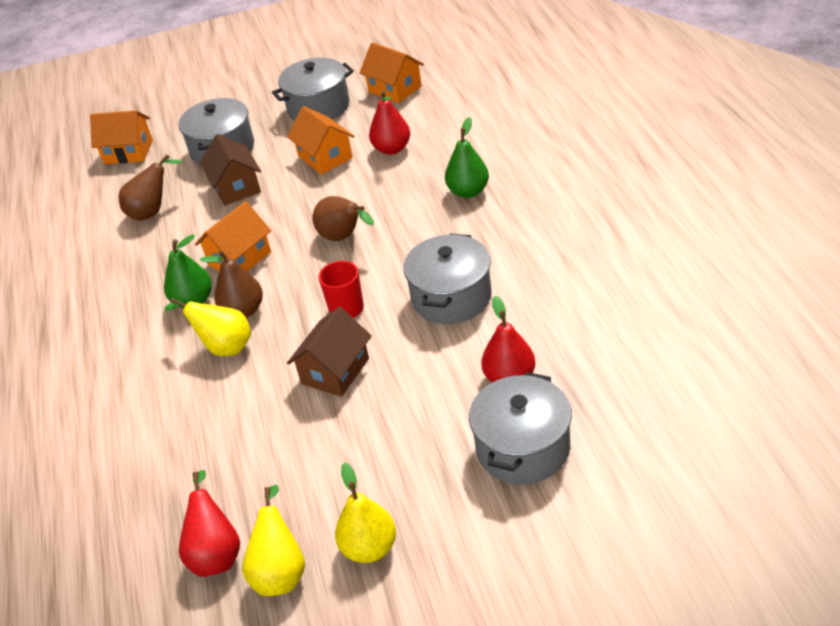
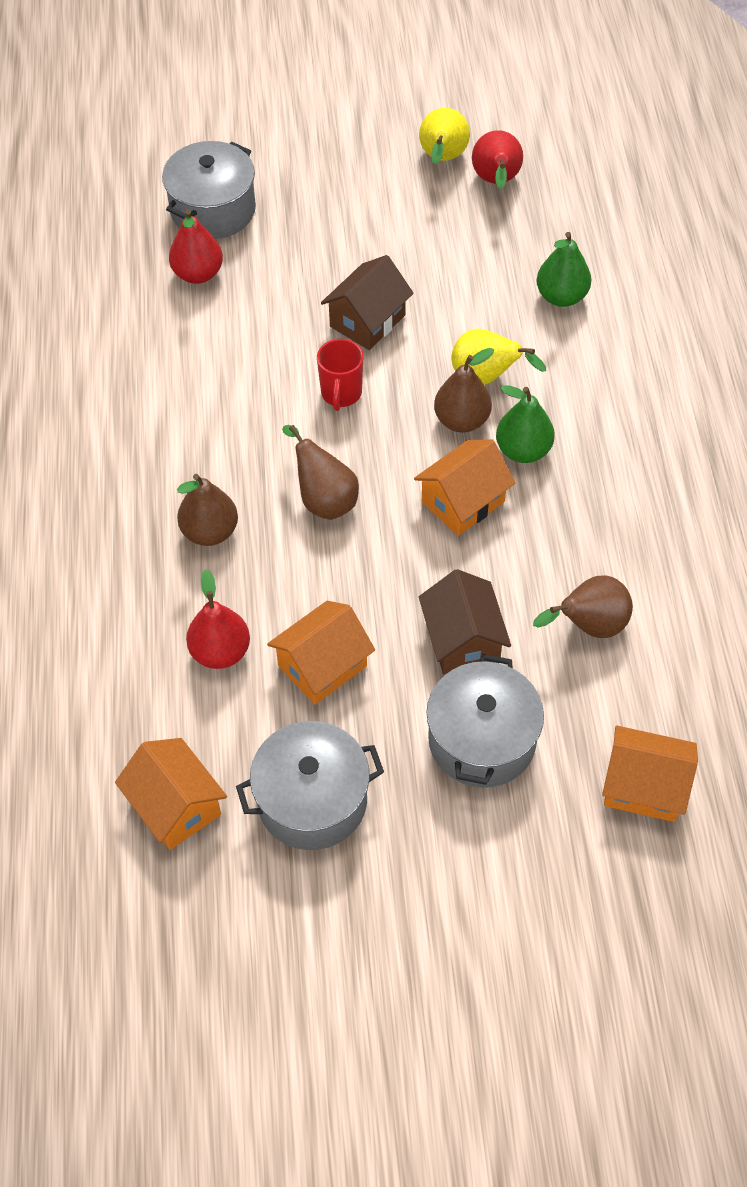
camera: 175 degrees left, 15 degrees up
(325, 157) = (322, 666): orange house -> orange house turned 75 degrees clockwise
(369, 548) = (366, 161): yellow pear -> none
(422, 202) = (210, 532): none -> brown pear
(451, 297) = (222, 378): grey pot -> none
(468, 191) = (145, 532): green pear -> green pear (561, 296)

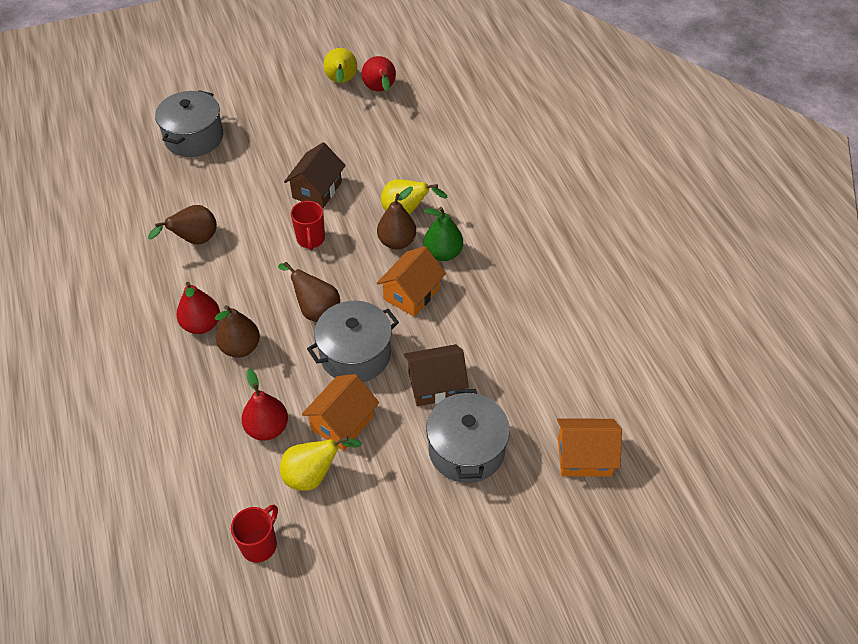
camera: 15 degrees left, 5 degrees down
(176, 806) = (260, 544): orange house -> red mug
(198, 274) = (193, 180): red pear -> red pear (201, 325)
(266, 730) = (313, 475): none -> yellow pear
(312, 800) = (358, 518): grey pot -> grey pot (355, 354)
(462, 640) = (435, 385): brown house -> brown house turned 75 degrees counterclockwise
(561, 296) = (442, 153): green pear -> none
(589, 626) = (518, 358): brown pear -> brown pear (194, 240)

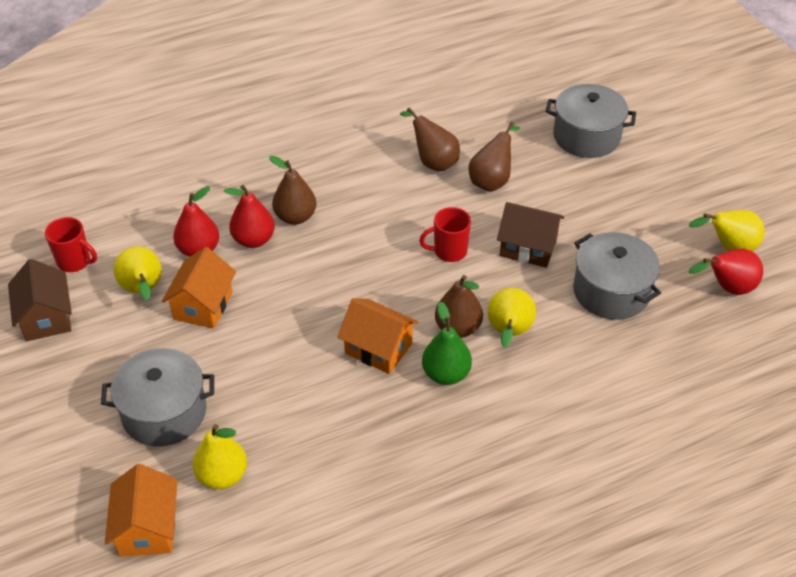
camera: 85 degrees right, 5 degrees down
(201, 325) = (322, 185): red pear -> red pear (253, 240)
(316, 310) = (347, 268): brown pear -> brown pear (492, 181)
(342, 423) = (203, 305): orange house -> orange house turned 75 degrees clockwise
(355, 354) = (289, 306): grey pot -> grey pot (611, 291)
(435, 385) = (249, 379): brown house -> brown house (46, 317)
(534, 404) = (222, 476): none -> yellow pear

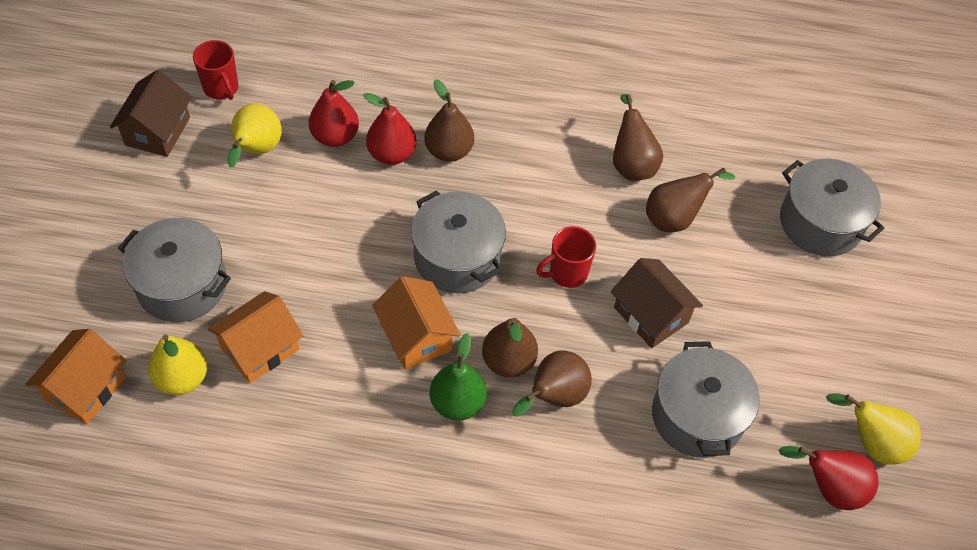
camera: 30 degrees right, 10 degrees up
(203, 305) = (295, 196): orange house -> orange house (260, 348)
(363, 282) = (457, 257): none -> grey pot
(449, 251) = (567, 273): red mug -> red mug turned 45 degrees counterclockwise
(508, 333) = (554, 397): yellow pear -> brown pear

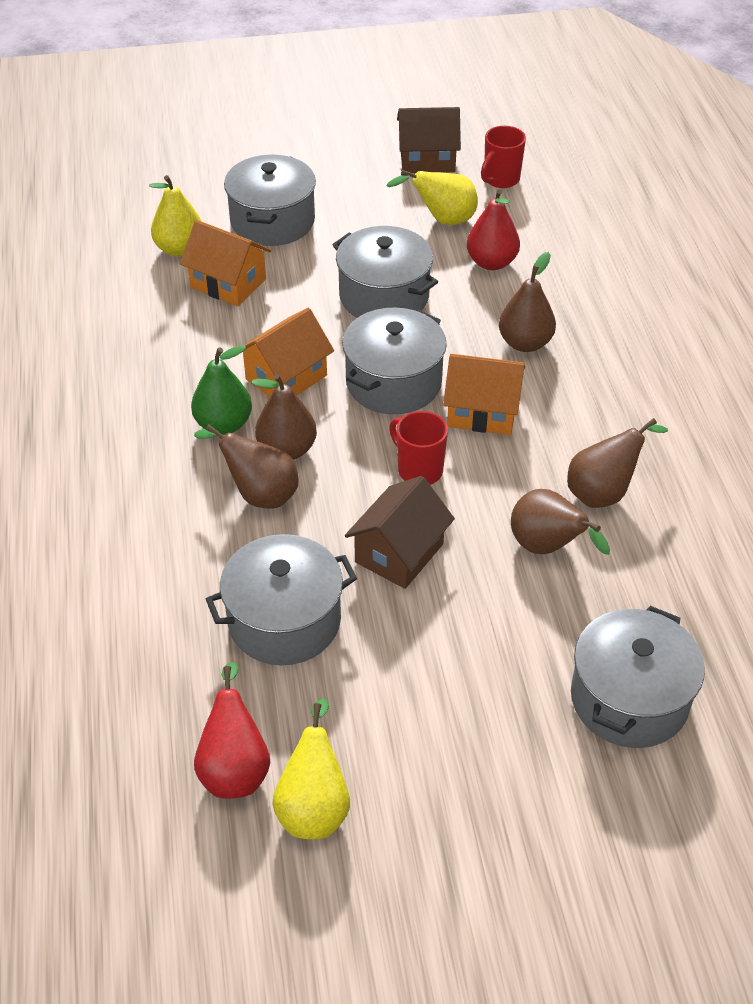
camera: 75 degrees right, 10 degrees down
(86, 388) = (150, 203): orange house -> orange house (482, 412)
(341, 229) = (384, 296): none -> grey pot
(391, 154) = (495, 305): red pear -> none

